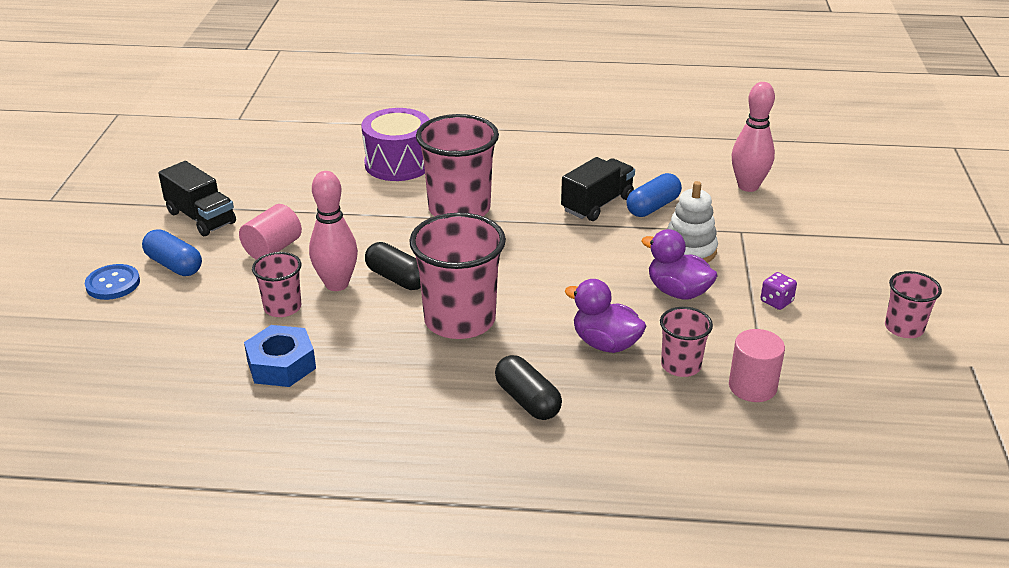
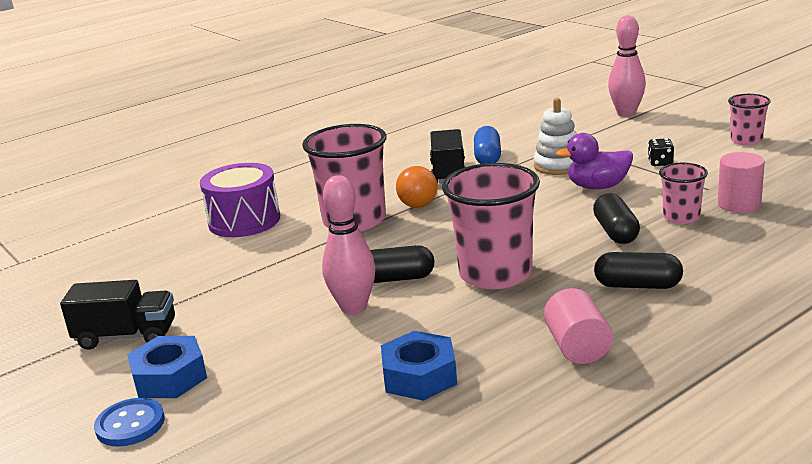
camera: 40 degrees left, 10 degrees down
(174, 265) = (169, 377): blue capsule -> blue nut
(273, 249) = (246, 318): pink cylinder -> pink cylinder (577, 347)
(282, 307) = (339, 345): pink cup -> none
(530, 217) = (417, 200): none -> orange light bulb
(605, 343) = (615, 232): purple duck -> black capsule
(748, 186) = (522, 123): pink bowling pin -> pink bowling pin (626, 113)
(776, 301) = (660, 163): purple dice -> black dice

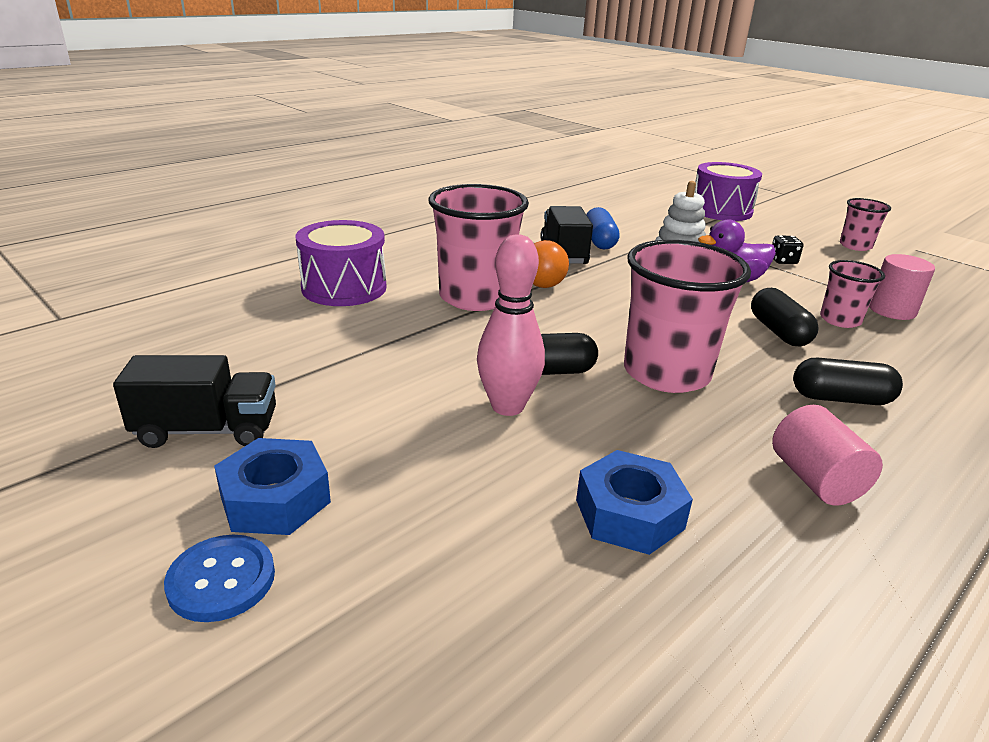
camera: 10 degrees left, 5 degrees up
(626, 113) = (721, 210): pink bowling pin -> purple drum

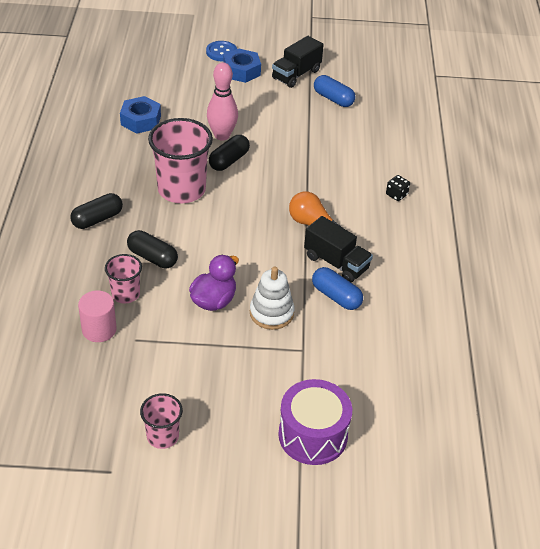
camera: 135 degrees right, 15 degrees up
(249, 364) = (333, 99): none -> blue capsule
(344, 288) = (382, 155): purple drum -> none
(475, 297) = (320, 187): pink cup -> none
(783, 261) = (200, 358): black dice -> black dice (396, 195)
(815, 480) = (89, 166): pink cylinder -> none

